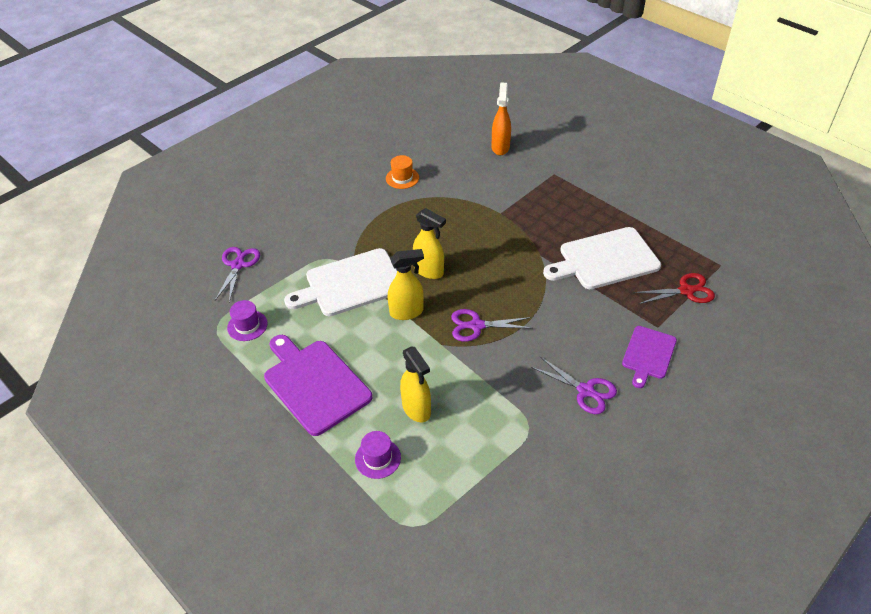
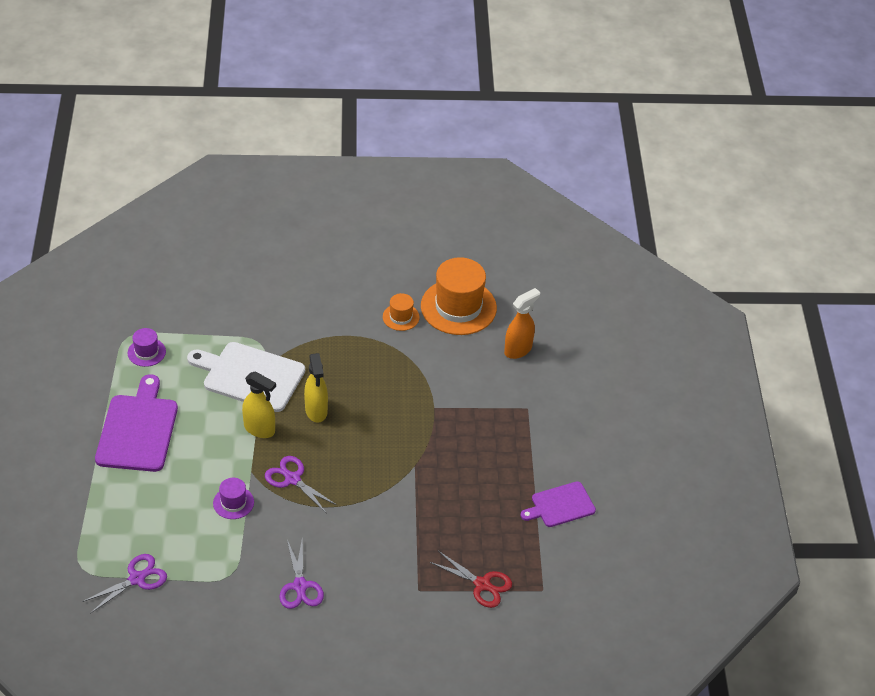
camera: 40 degrees right, 0 degrees up
(238, 265) = (194, 299): purple scissors -> purple scissors (137, 579)
(378, 458) = (114, 511): purple hat -> purple hat (233, 503)
(416, 409) = (177, 501): yellow spray bottle -> none
(430, 149) = (458, 307): none -> orange hat
(605, 259) = (458, 510): white cutting board -> none
(648, 354) = (380, 602): purple cutting board -> purple cutting board (560, 505)

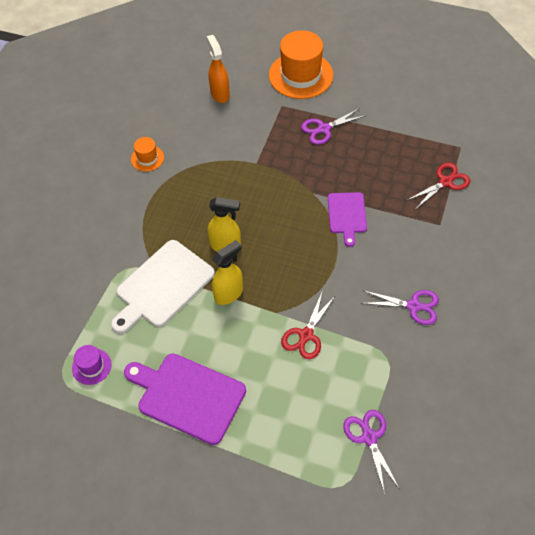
camera: 65 degrees left, 10 degrees up
(233, 503) = (306, 335): purple hat -> red scissors
(292, 479) = (295, 282): purple scissors -> purple scissors (324, 129)
(458, 307) = (156, 118): orange hat -> orange hat (301, 75)
(560, 505) = (384, 114): purple cutting board -> purple cutting board (347, 215)

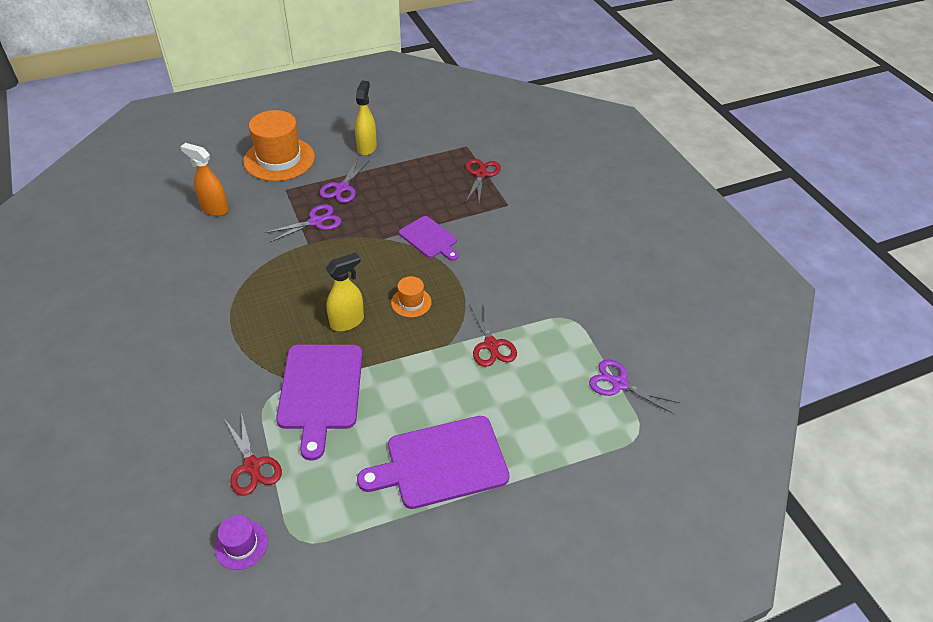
camera: 45 degrees left, 10 degrees down
(79, 308) = (252, 466): none -> red scissors
(91, 366) = (319, 507): purple hat -> purple hat (241, 545)
(147, 158) = (192, 297): orange hat -> orange hat (411, 302)
(163, 286) = (320, 391): white cutting board -> purple cutting board
(229, 294) = (391, 357): yellow spray bottle -> yellow spray bottle (367, 147)
(413, 306) = (550, 271): purple scissors -> purple scissors (315, 222)

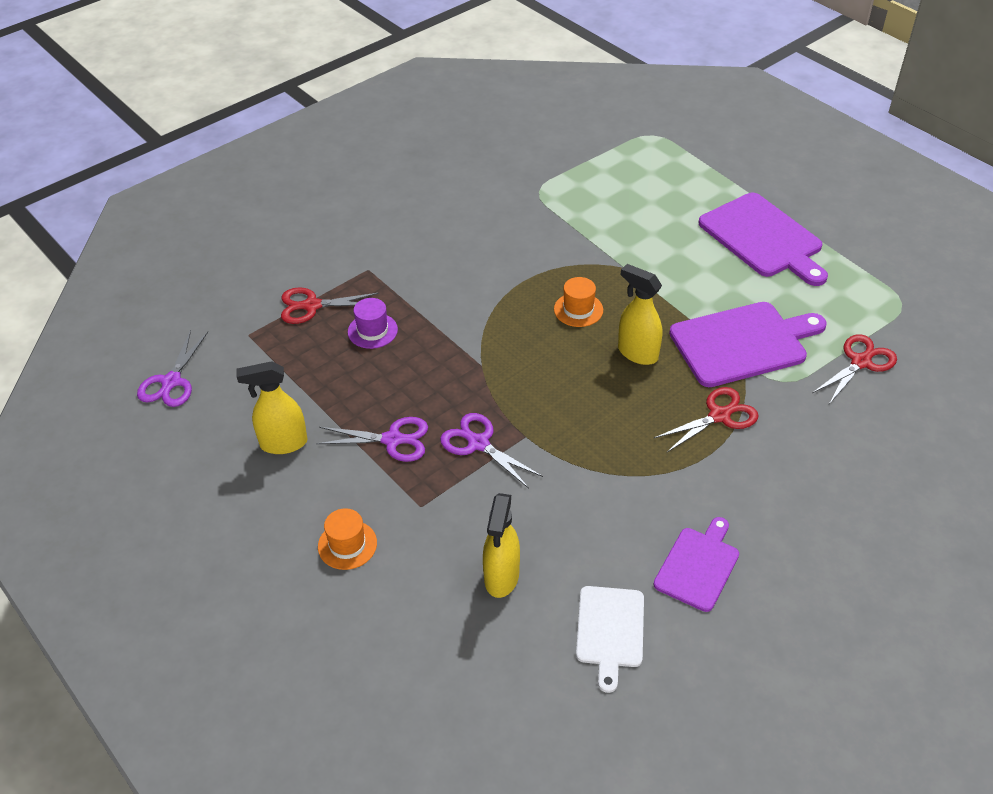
camera: 105 degrees left, 0 degrees up
(147, 241) = (610, 630): none -> white cutting board
(214, 209) = (501, 577): orange spray bottle -> yellow spray bottle
(241, 545) = (936, 338): purple hat -> purple hat (372, 331)
(279, 159) = (347, 545): orange hat -> orange hat, size x0.48
(429, 238) = (462, 322): purple cutting board -> purple cutting board (698, 566)
(491, 345) = (605, 237): red scissors -> red scissors (719, 416)
(619, 384) = (604, 151): purple scissors -> purple scissors (171, 382)

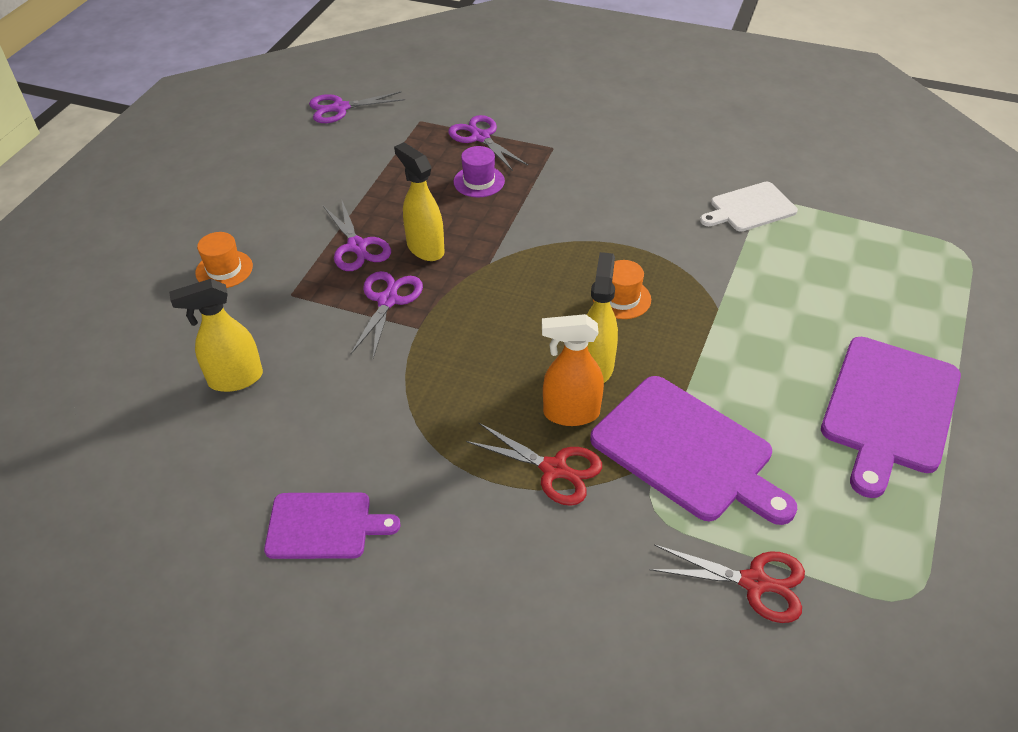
camera: 60 degrees right, 0 degrees up
(283, 443) = (313, 189): yellow spray bottle -> yellow spray bottle (425, 248)
(312, 306) = (480, 137): red scissors -> purple scissors
(610, 630) = (206, 482): white cutting board -> white cutting board (750, 208)
(673, 385) = (570, 413): none -> orange spray bottle

